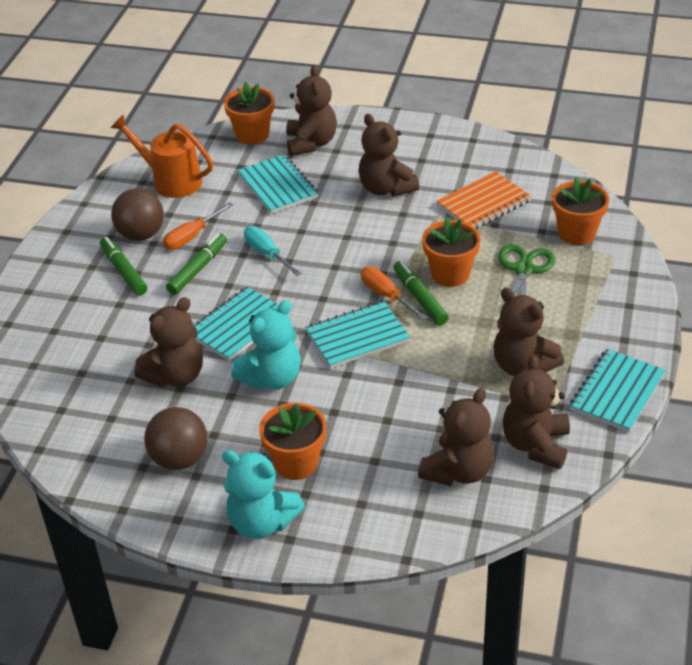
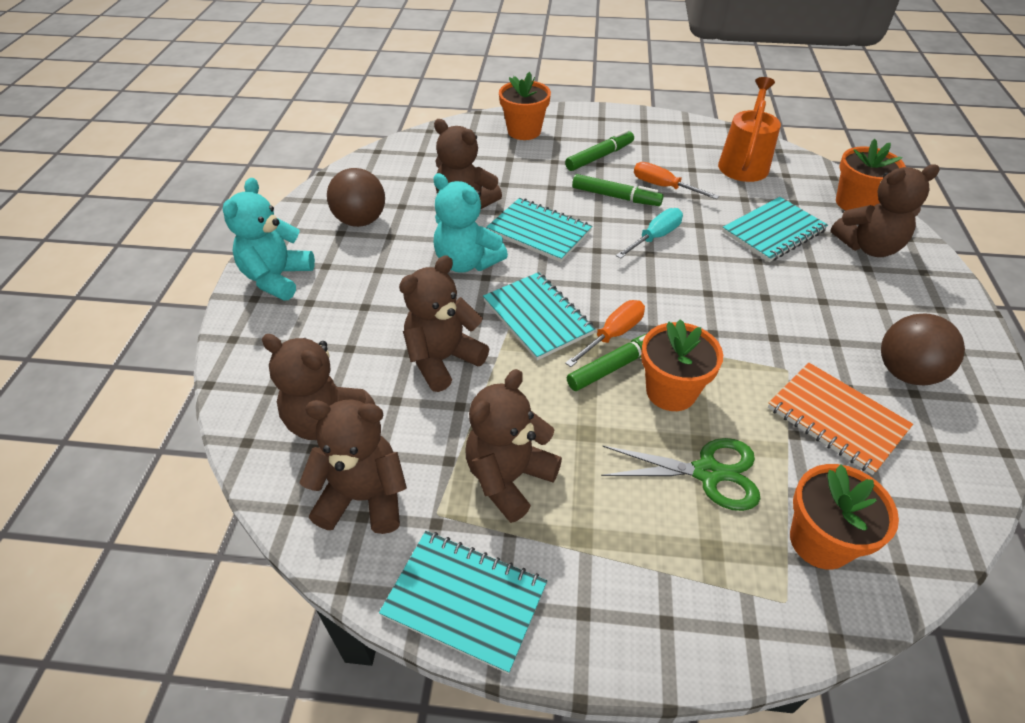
camera: 80 degrees right, 5 degrees up
(141, 235) = (654, 158): brown ball -> brown ball (906, 373)
(296, 463) = (350, 291): orange flower pot -> orange flower pot (524, 131)
(386, 188) = (816, 317): brown teddy bear -> brown teddy bear (443, 360)

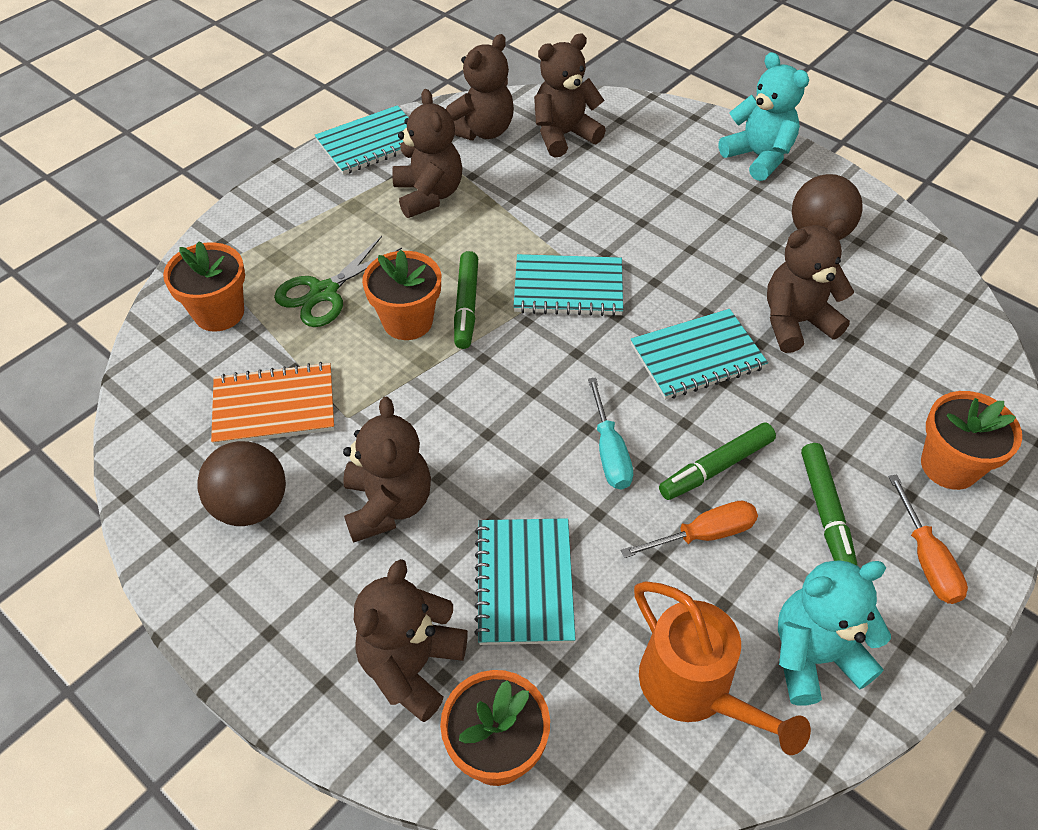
camera: 125 degrees right, 5 degrees up
(443, 360) = (570, 210): brown teddy bear -> brown teddy bear (388, 505)
(467, 262) = (687, 278): turquoise teddy bear -> turquoise teddy bear (814, 656)
(613, 334) = (501, 325): orange screwdriver -> orange screwdriver (926, 559)

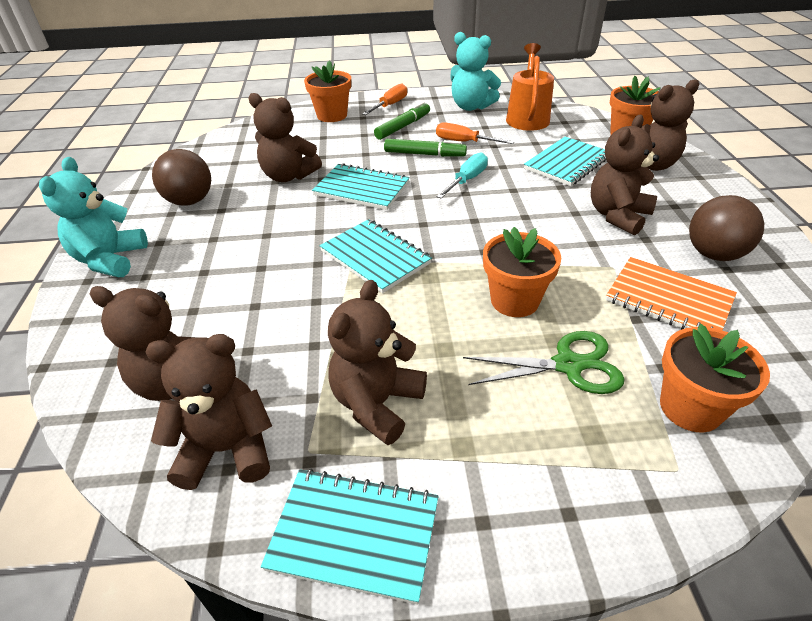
camera: 135 degrees left, 10 degrees down
(466, 306) = (458, 286): green marker -> none

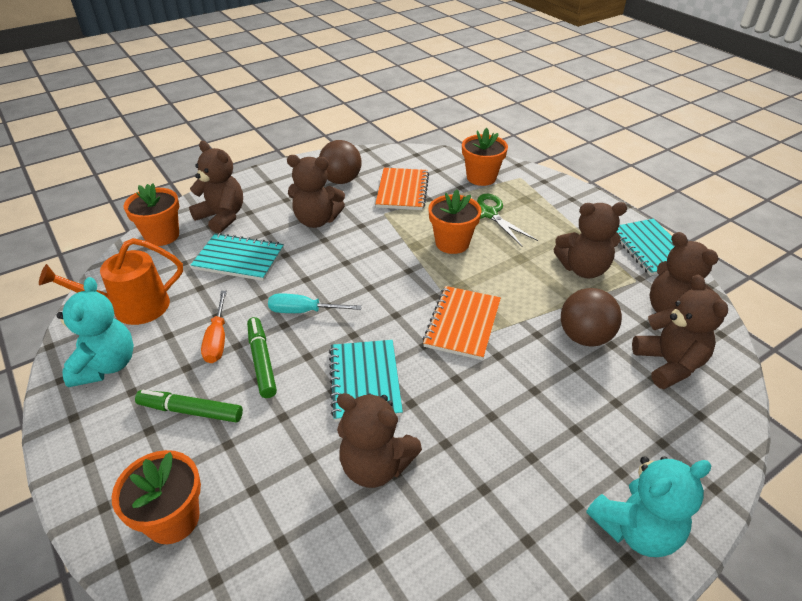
camera: 120 degrees left, 0 degrees up
(190, 201) = (493, 538): brown ball -> brown ball (584, 337)
(288, 176) = (376, 465): brown teddy bear -> brown teddy bear turned 120 degrees clockwise
(375, 257) = (462, 324): turquoise notebook -> orange notebook
(390, 105) = (115, 458): orange screwdriver -> none

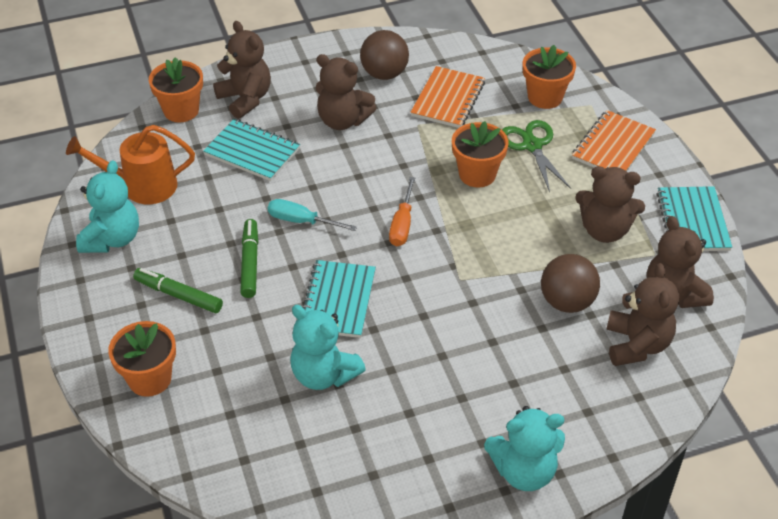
camera: 15 degrees right, 5 degrees up
(217, 339) = (214, 234): orange screwdriver -> orange screwdriver (402, 225)
(376, 465) = (324, 374): brown teddy bear -> turquoise teddy bear
(462, 324) = (451, 264): orange notebook -> orange notebook (613, 146)

